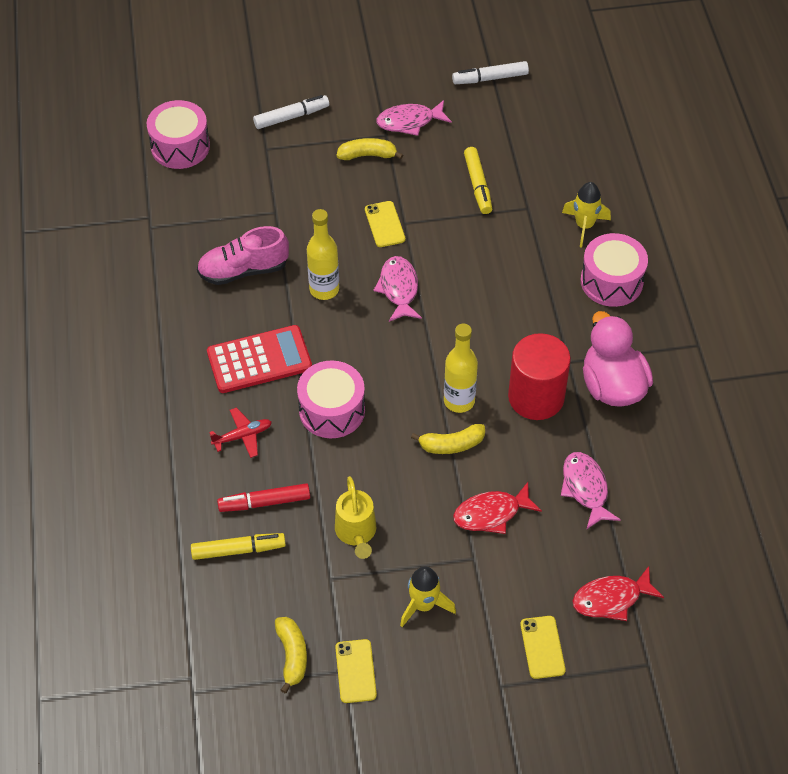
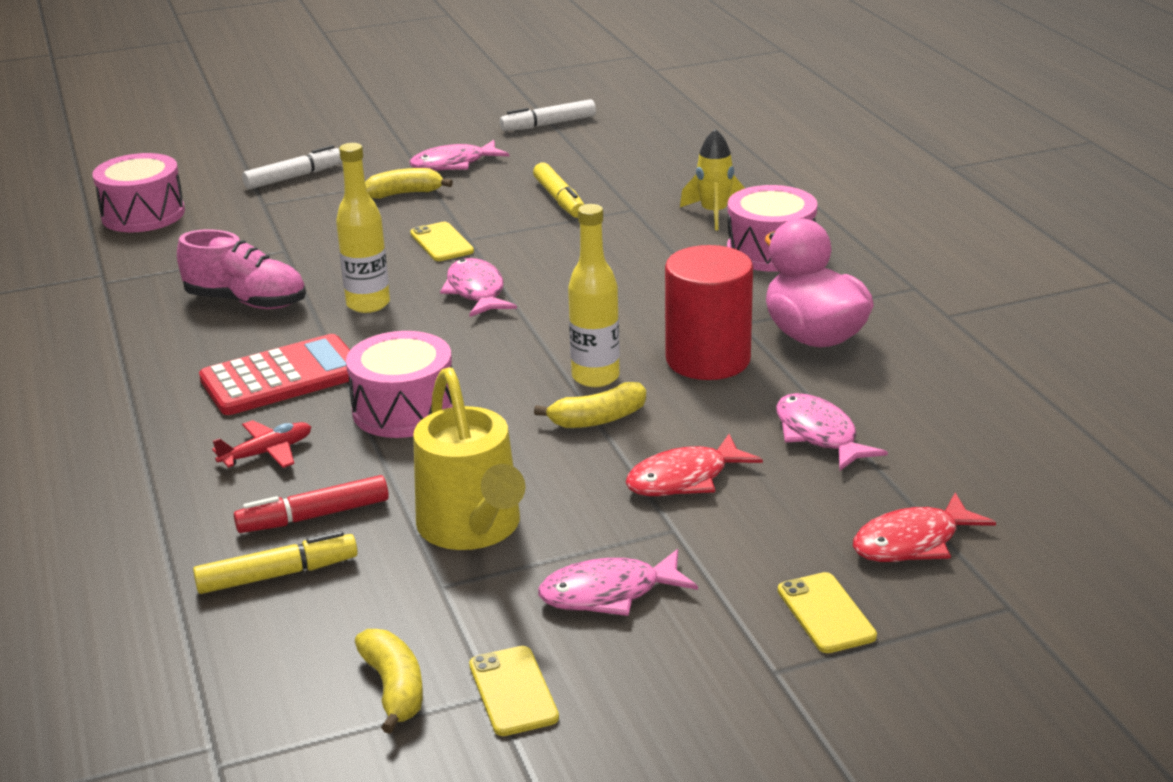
camera: 10 degrees left, 25 degrees down
(243, 270) = (246, 302): pink shoe -> pink shoe turned 135 degrees counterclockwise
(356, 533) = (474, 529): yellow watering can -> yellow watering can, size x1.50
(424, 605) = (609, 593): yellow rocket -> pink fish

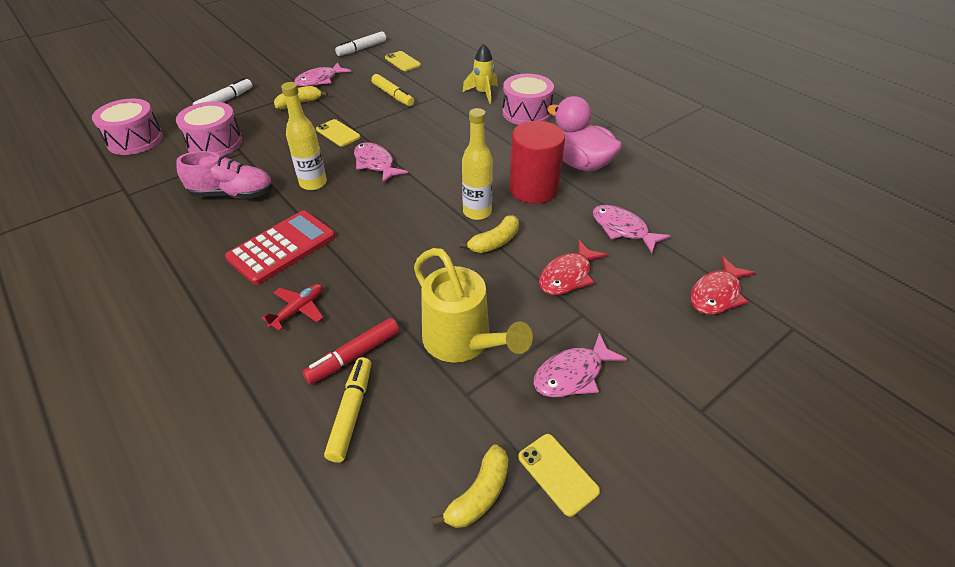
camera: 20 degrees left, 15 degrees up
(277, 575) = (351, 413): yellow marker -> yellow marker turned 45 degrees counterclockwise
(394, 689) = (479, 494): yellow banana -> yellow banana turned 75 degrees clockwise
(404, 410) = (373, 258): pink drum -> pink drum (215, 143)
(825, 613) = (703, 358): yellow phone -> yellow phone (402, 61)

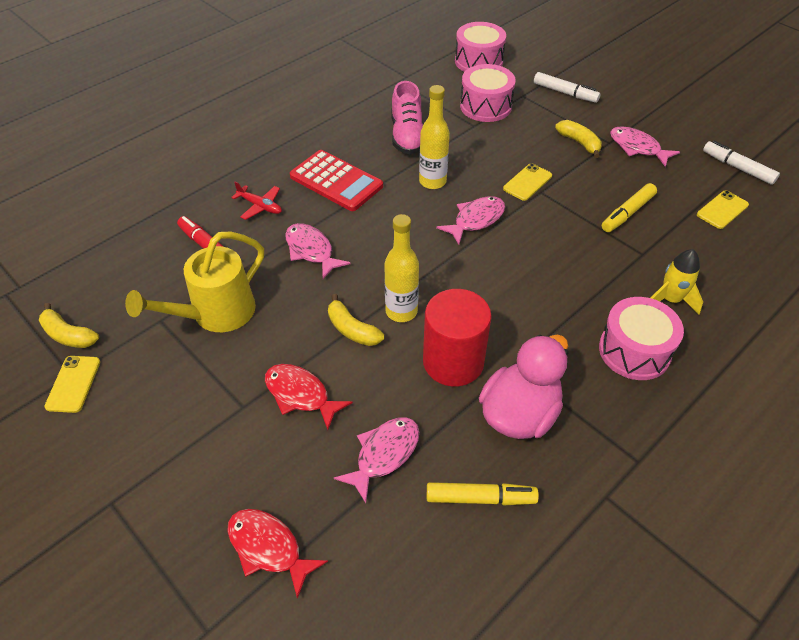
camera: 85 degrees right, 5 degrees up
(351, 413) = (153, 254): yellow marker -> yellow marker (480, 498)
(557, 474) = (73, 384): yellow phone -> yellow phone turned 45 degrees counterclockwise
(572, 374) = (169, 396): pink fish -> pink fish (311, 251)

